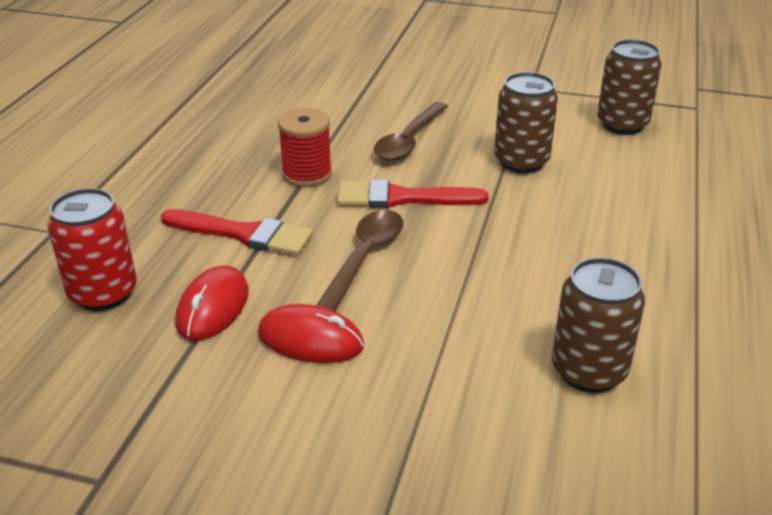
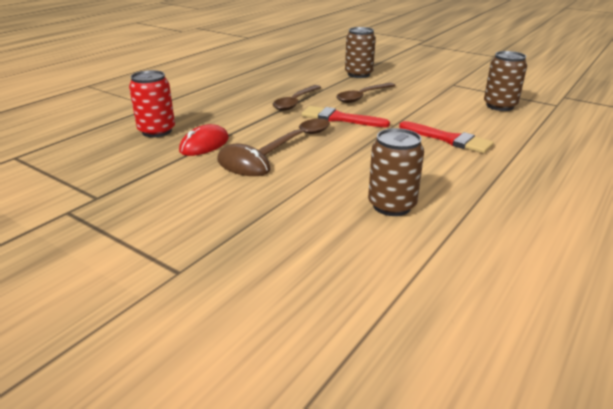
camera: 20 degrees right, 5 degrees down
(243, 234) = (243, 120): red brush -> red brush (448, 139)
(307, 174) = (295, 102): red spool -> brown spoon
(310, 340) = (243, 165): red mouse -> brown mouse
(521, 161) = (422, 113): brown can -> brown can (358, 74)

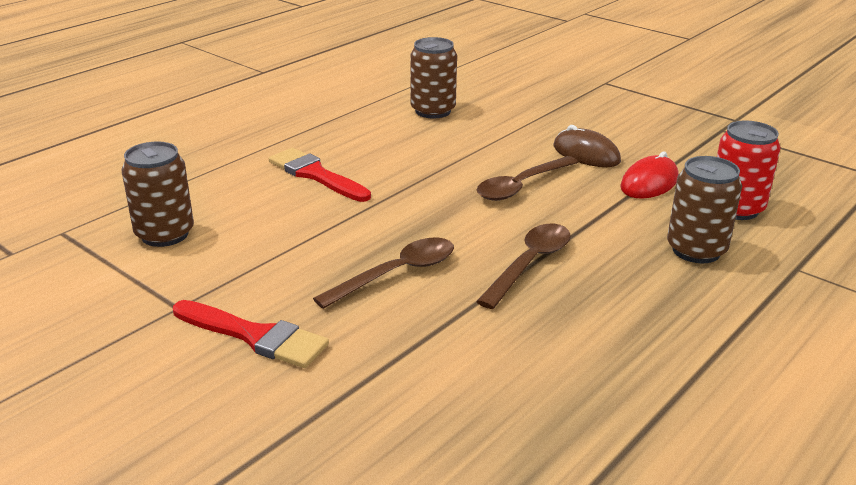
camera: 175 degrees left, 0 degrees up
(339, 118) = (455, 220): red brush -> red brush (254, 336)
(358, 74) = (370, 366): brown can -> brown can (696, 250)

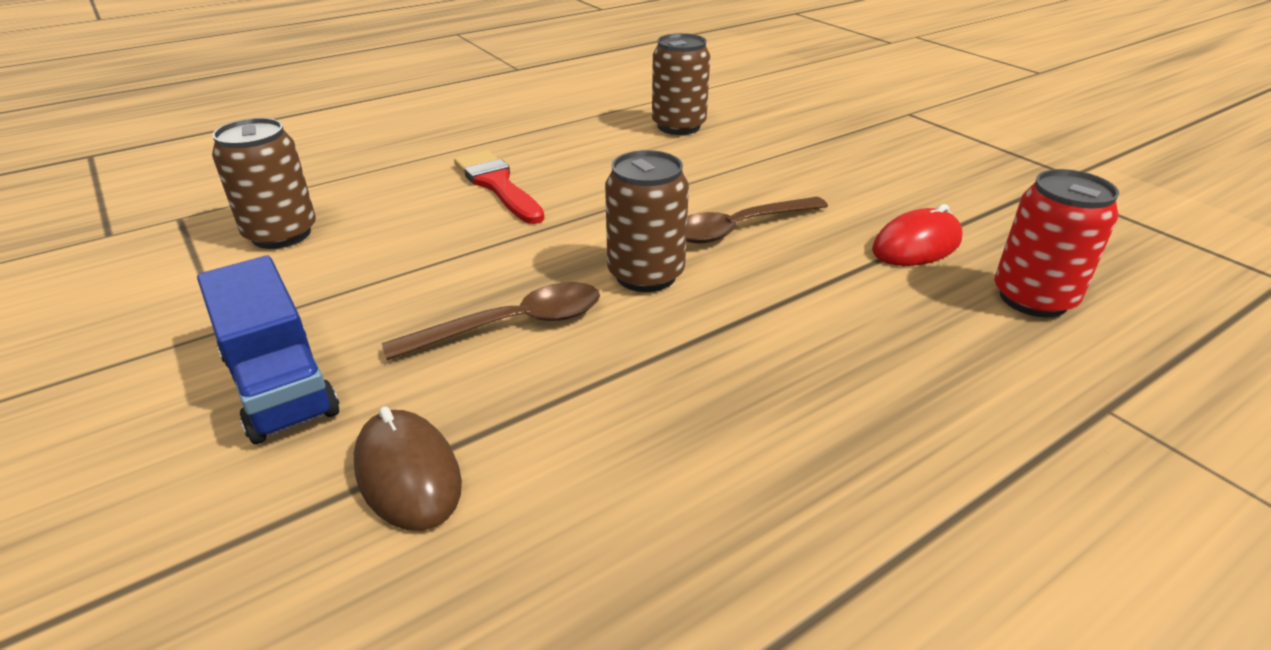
camera: 15 degrees right, 5 degrees up
(254, 336) = (280, 385): red brush -> blue truck
(530, 264) = (697, 338): brown spoon -> none
(586, 154) = (845, 197): brown mouse -> brown mouse (408, 474)
(696, 250) = (950, 354): brown can -> brown can (646, 275)

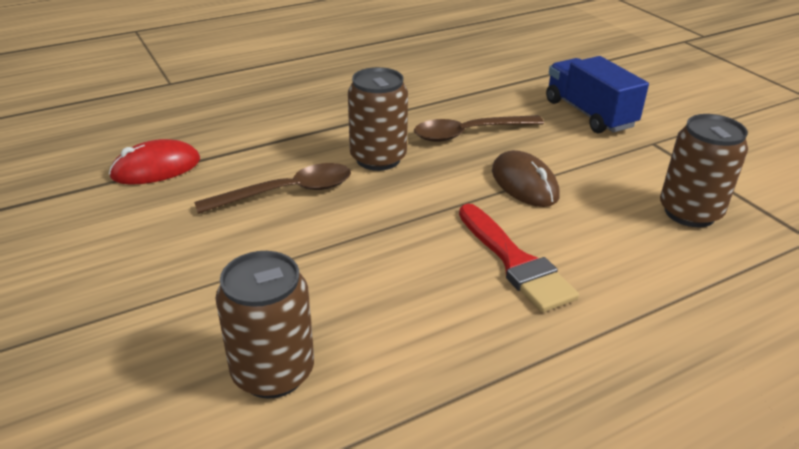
camera: 175 degrees left, 0 degrees up
(408, 474) = (502, 82): brown mouse -> brown mouse (524, 184)
(1033, 299) = (127, 128): red can -> none

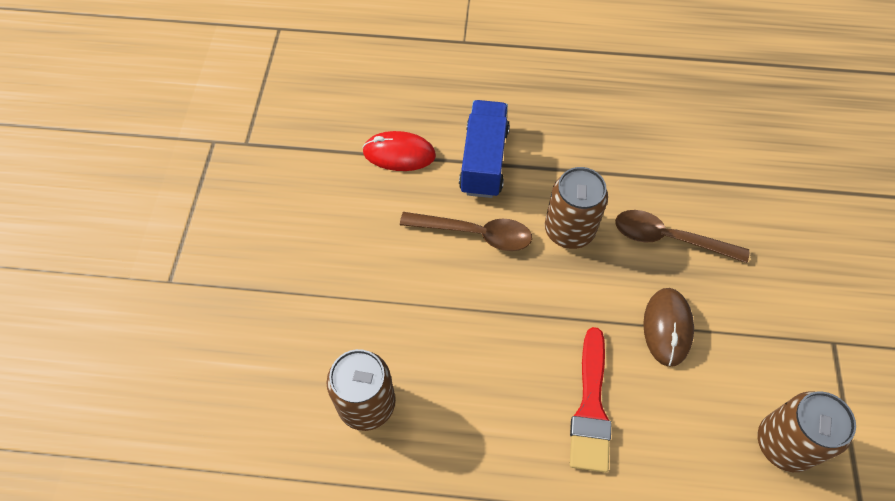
camera: 35 degrees right, 25 degrees up
(589, 114) = (806, 270): blue truck -> blue truck (484, 161)

